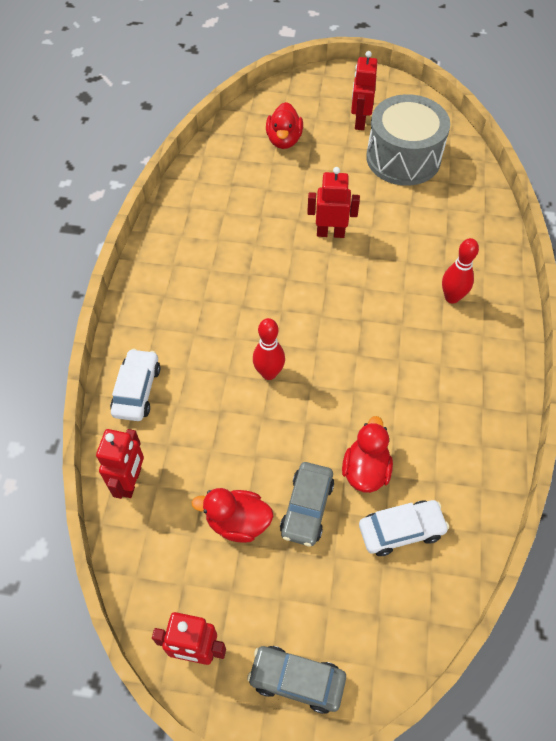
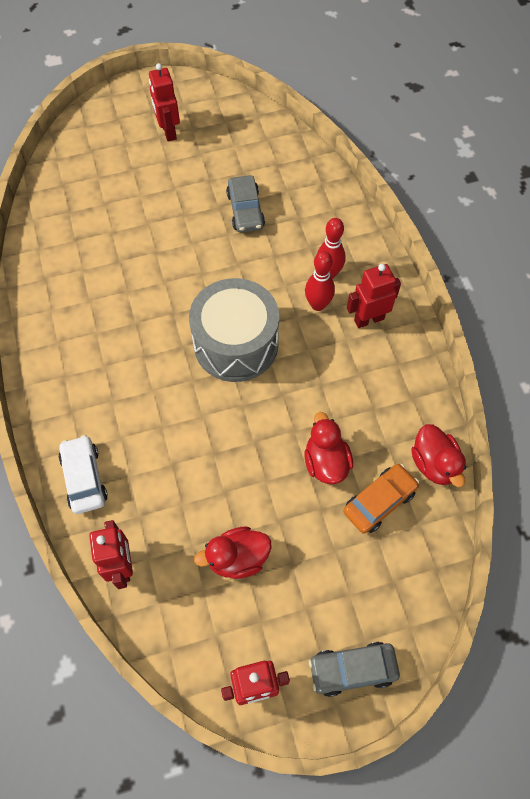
camera: 25 degrees left, 5 degrees up
(269, 373) = (200, 410): red bowling pin -> red bowling pin (318, 305)
(284, 140) = (105, 176): red duck -> red duck (434, 464)
(307, 508) = (291, 518): grey car -> grey car (245, 210)
(330, 233) = (193, 253): red robot -> red robot (368, 319)
(401, 530) = (379, 501): white car -> orange car
(403, 158) = (225, 154): grey drum -> grey drum (236, 344)

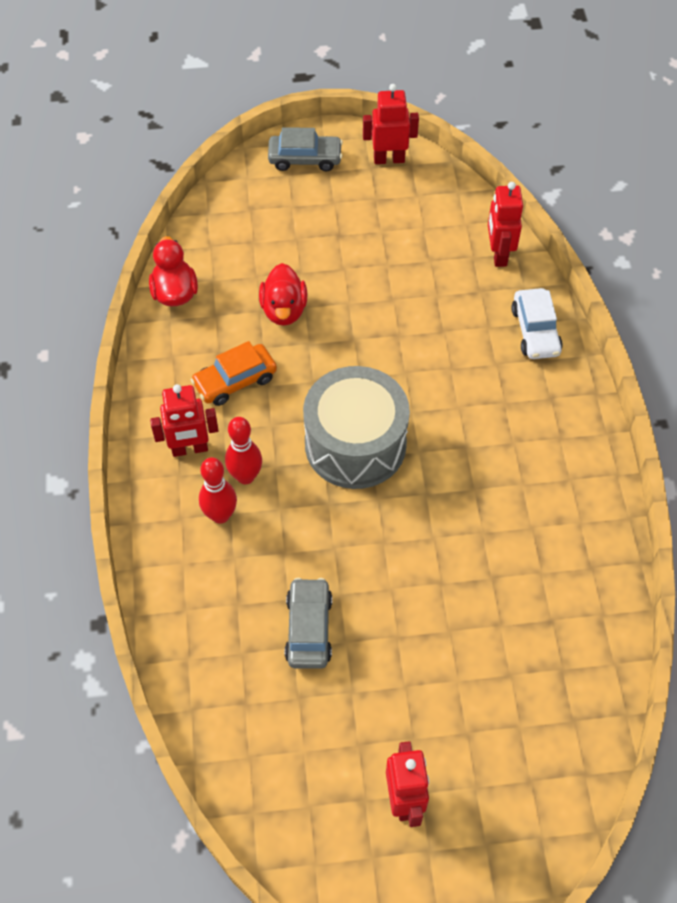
camera: 170 degrees left, 5 degrees down
(237, 558) = (389, 245): red duck -> none
(379, 501) = (241, 269): orange car -> orange car (235, 381)

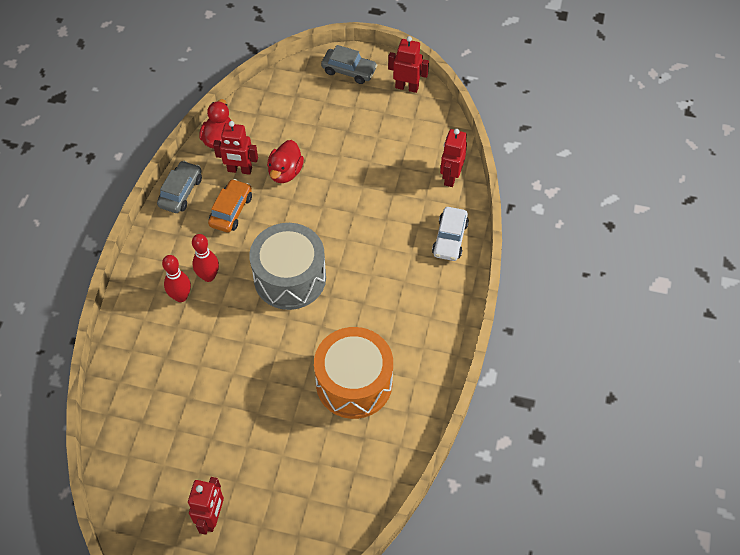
camera: 20 degrees right, 0 degrees up
(190, 449) = (181, 247): red robot -> red robot (239, 170)
(235, 381) = (231, 210): orange car -> orange car turned 120 degrees clockwise
(308, 628) = (203, 388): grey car -> grey car (181, 192)
(505, 553) = (354, 383): none -> orange drum

